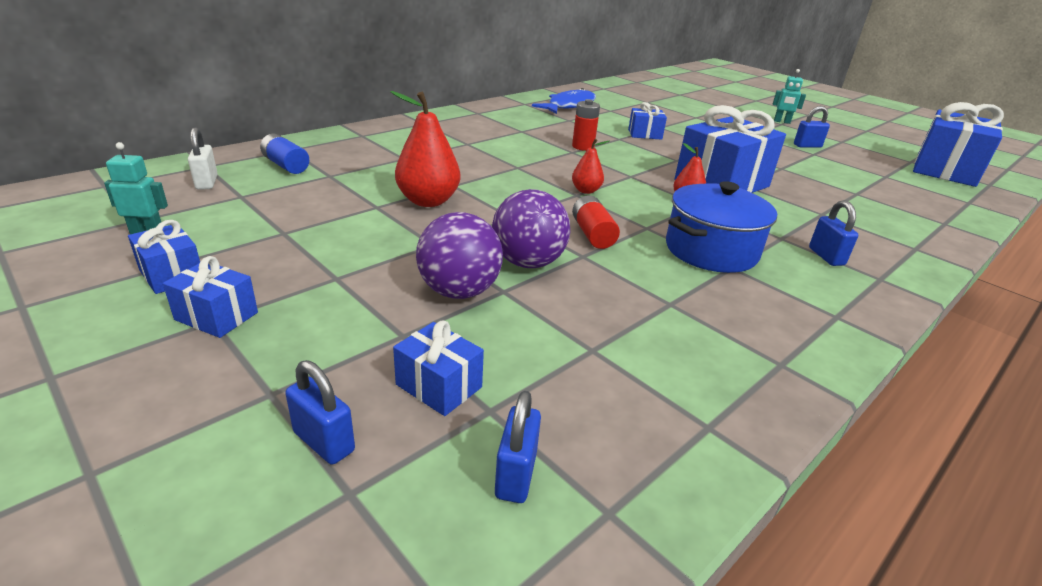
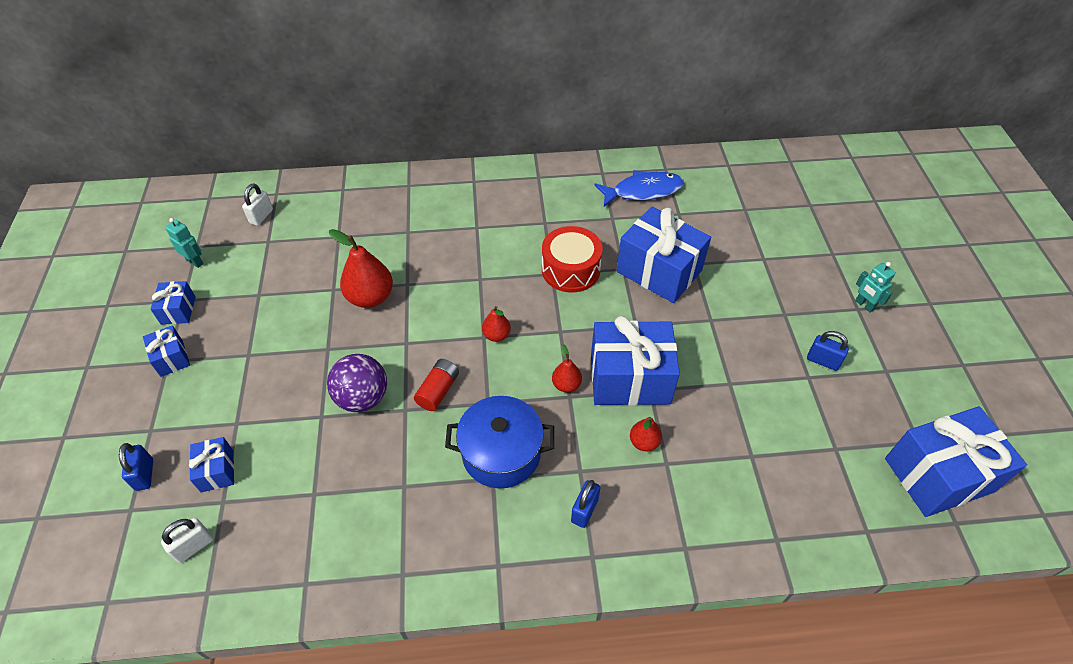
camera: 40 degrees right, 20 degrees up
(286, 165) = (322, 212): blue battery -> none
(459, 291) = (297, 403): purple ball -> none
(516, 475) = (194, 546): blue padlock -> white padlock
(583, 147) = (570, 269): red battery -> red drum
(645, 134) = (659, 271): blue gift -> blue gift, size x2.07
(790, 209) = (644, 442): none -> red pear

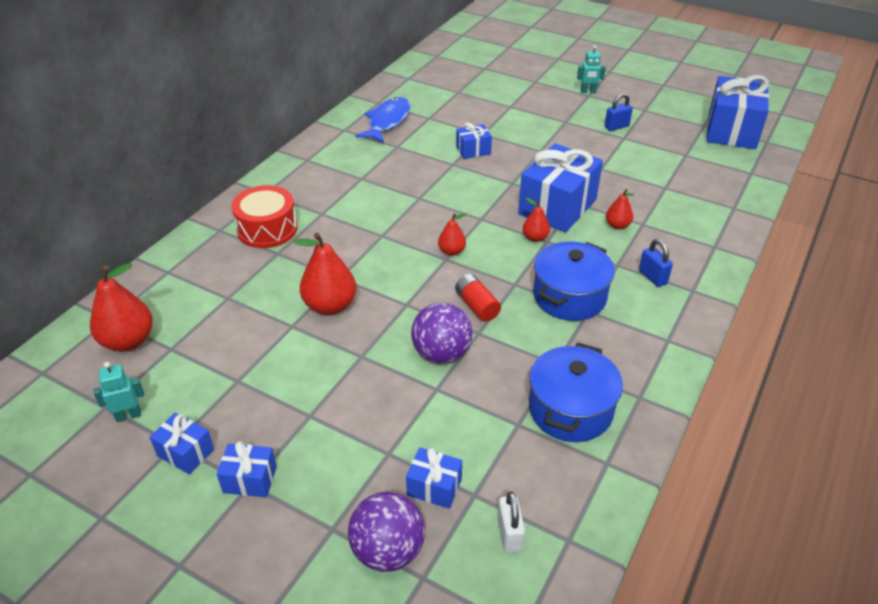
camera: 55 degrees left, 10 degrees down
(144, 475) = (388, 551): blue padlock -> purple ball
(261, 216) = (128, 341): white padlock -> red pear
(353, 525) = (570, 410): none -> blue pot
(570, 269) = (426, 187): red drum -> red drum (267, 229)
(659, 271) = (473, 150): blue gift -> blue gift, size x0.48

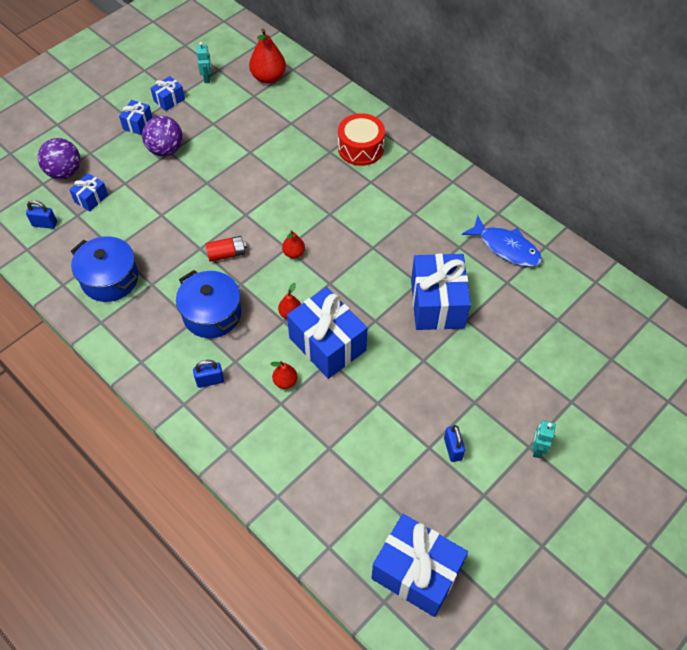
camera: 105 degrees right, 15 degrees up
(330, 305) = (261, 173): red pear -> none
(441, 354) = (189, 223): purple ball -> purple ball (166, 150)
(473, 150) = (437, 304): blue gift -> blue gift, size x2.07
(509, 534) = (45, 224): white padlock -> blue padlock

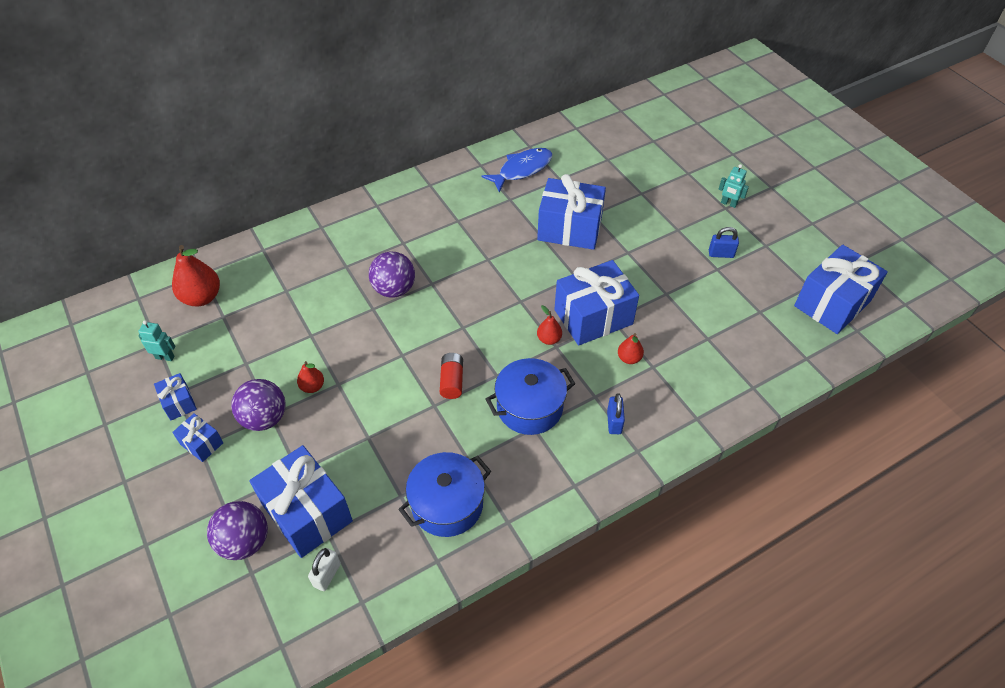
camera: 75 degrees left, 5 degrees down
(45, 224) = (327, 575): blue padlock -> white padlock
(91, 198) = (307, 513): blue gift -> blue gift, size x2.07
(294, 253) = (472, 322): red pear -> red pear (312, 386)
(314, 190) = (394, 289): none -> purple ball
(361, 148) = (354, 240): red drum -> none

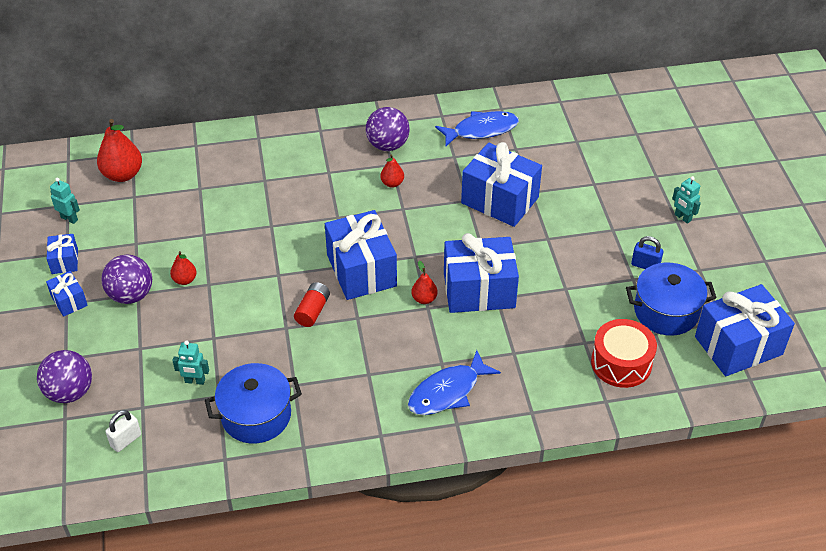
camera: 20 degrees right, 5 degrees down
(307, 513) = (132, 385): blue gift -> blue gift (361, 270)
(370, 488) = (195, 381): none -> turquoise robot
(394, 289) = (299, 213): purple ball -> purple ball (387, 145)
(529, 407) = (373, 355): blue pot -> blue pot (666, 311)
(614, 422) = (448, 392): blue padlock -> blue fish
(629, 358) = (494, 338): red pear -> red pear (392, 183)
(747, 348) = (621, 363): none -> red drum

